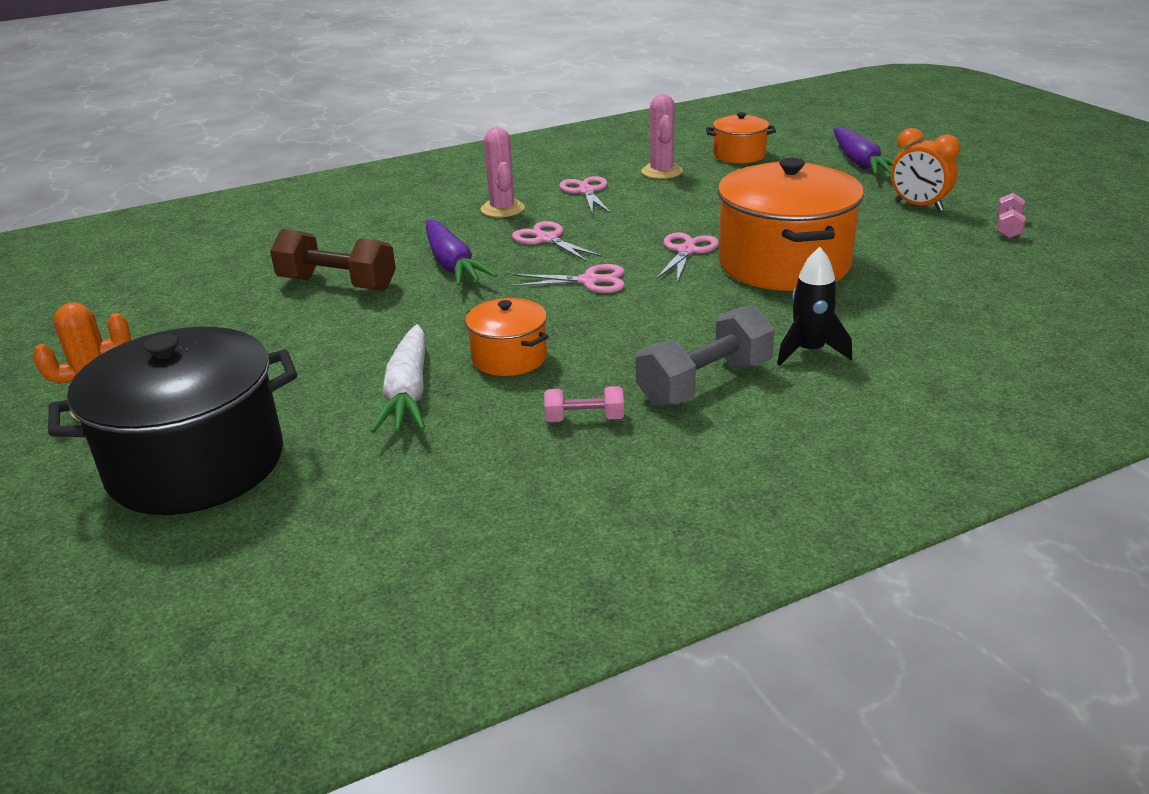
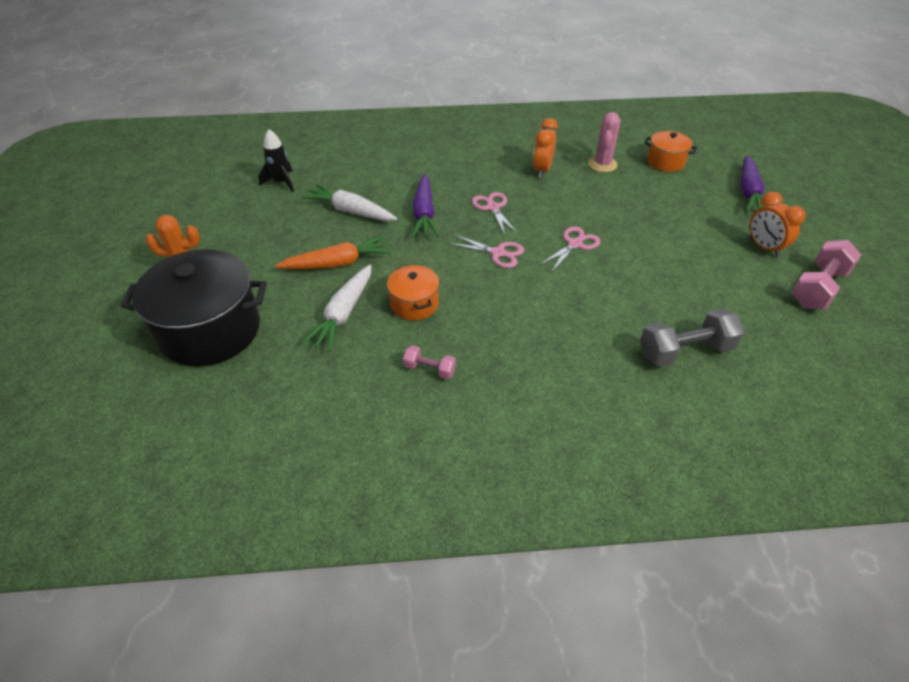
camera: 20 degrees right, 15 degrees up
(337, 284) = (350, 211): brown dumbbell -> white carrot
(358, 342) = (338, 263): none -> orange carrot
(502, 209) = (480, 172): pink cactus -> none
(586, 191) = (542, 170): pink scissors -> orange clock
(705, 383) = (517, 365): grey dumbbell -> grey dumbbell (685, 351)
(784, 264) = (632, 275): orange pot -> none
(809, 351) = (600, 360): black rocket -> black rocket (281, 182)
(1008, 228) = (818, 288): pink dumbbell -> pink dumbbell, size x1.88

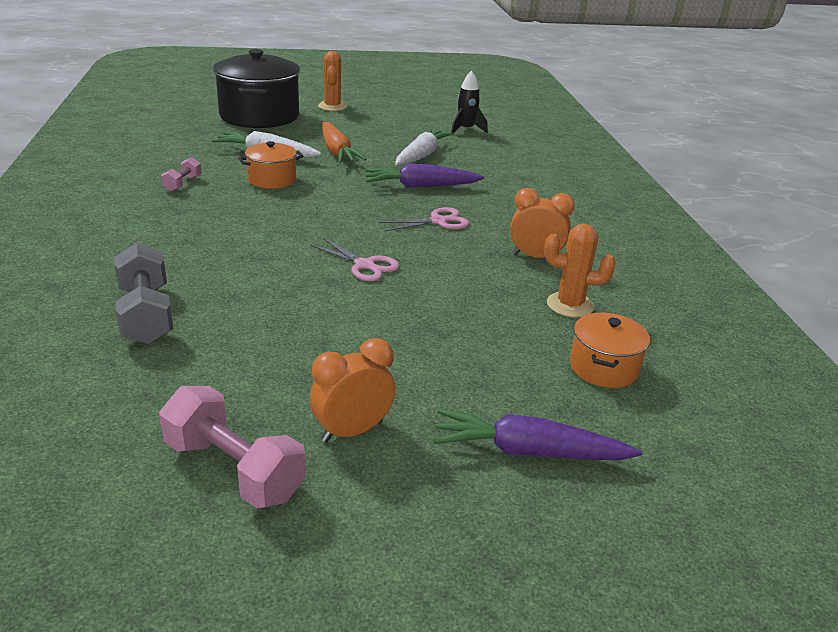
camera: 85 degrees right, 15 degrees down
(498, 253) = (349, 220): pink scissors -> none
(602, 164) = (570, 305): pink cactus -> orange cactus

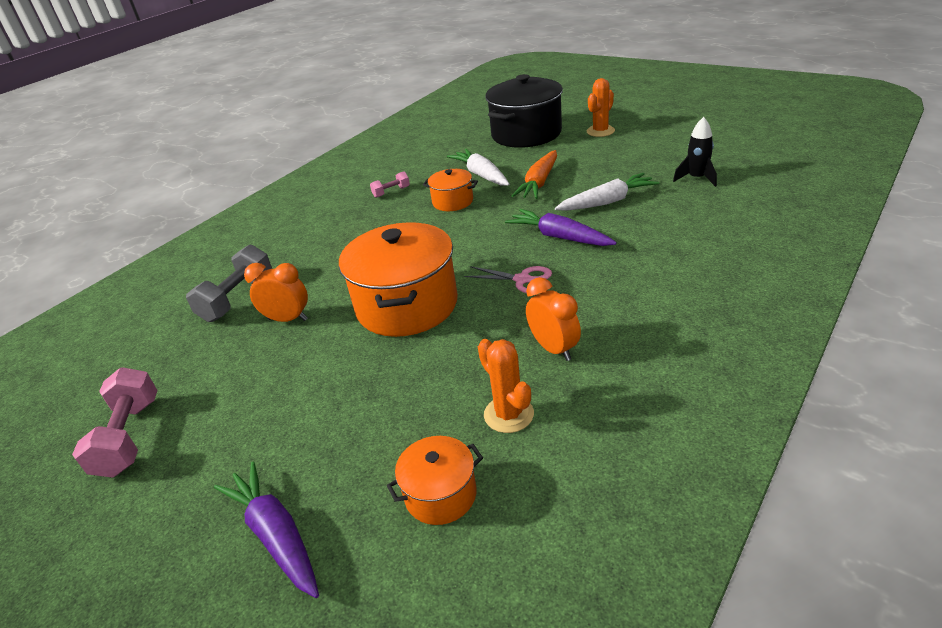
camera: 50 degrees right, 5 degrees up
(352, 431) = (211, 446): orange clock -> orange clock (288, 319)
(364, 265) = (407, 305): pink scissors -> orange pot

